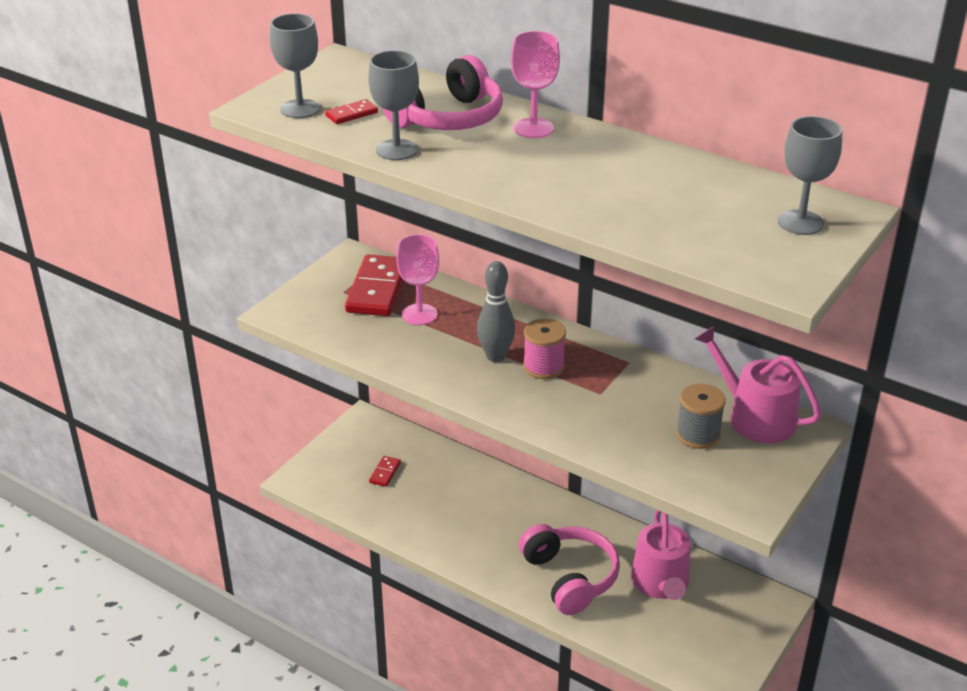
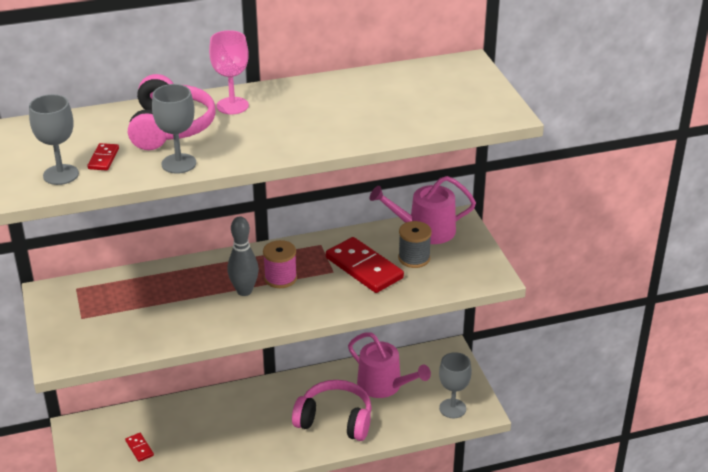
camera: 50 degrees left, 0 degrees up
(377, 289) = (102, 301): red domino -> red domino (364, 268)
(419, 314) = (157, 298): pink goblet -> none
(800, 222) = (457, 81): grey goblet -> grey goblet (452, 408)

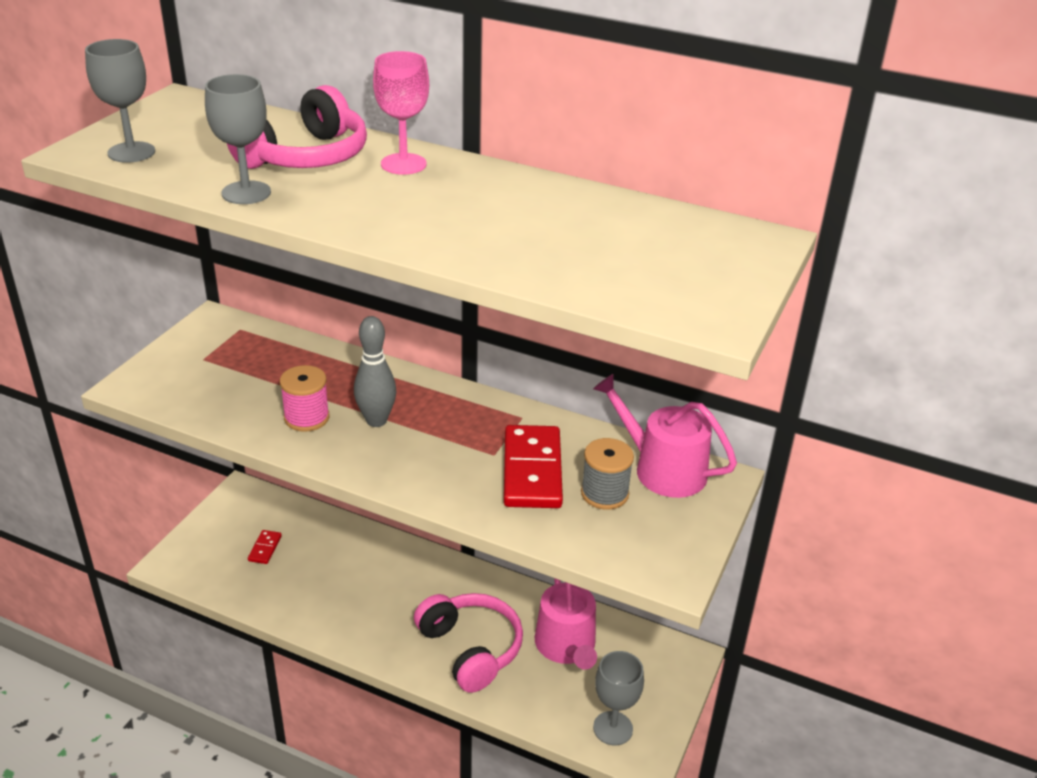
camera: 40 degrees right, 0 degrees up
(103, 159) = (193, 156): red domino -> none
(280, 278) = (430, 429): pink spool -> pink spool (306, 418)

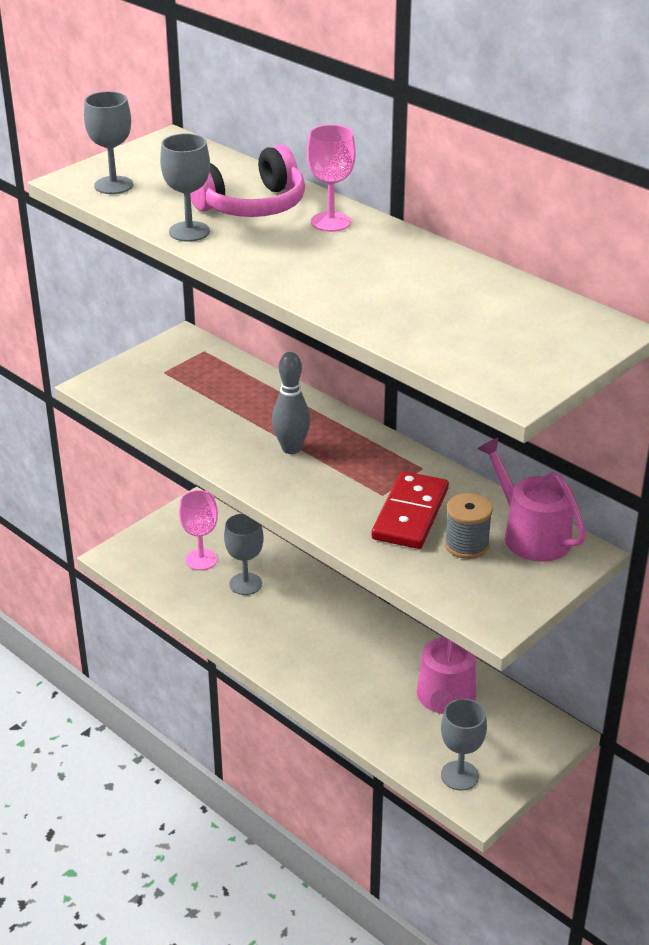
camera: 20 degrees right, 0 degrees up
(265, 548) = (201, 559): red domino -> pink goblet
(306, 418) = (232, 436): pink spool -> none
(321, 565) = (245, 584): none -> grey goblet
(470, 649) = (354, 682): pink headphones -> none

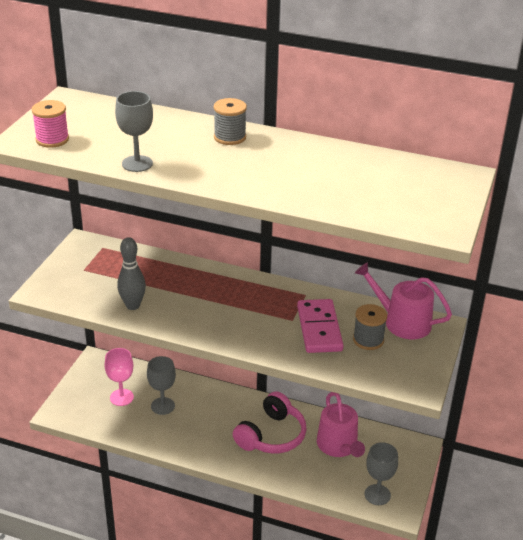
camera: 25 degrees left, 0 degrees up
(113, 185) = (52, 139): grey goblet -> pink spool
(251, 205) = (165, 136): pink headphones -> pink headphones (271, 435)
(291, 448) = (211, 303): grey bowling pin -> grey bowling pin (133, 305)
(331, 222) = (230, 137): pink goblet -> grey spool
(410, 514) = (319, 328): red domino -> pink domino

